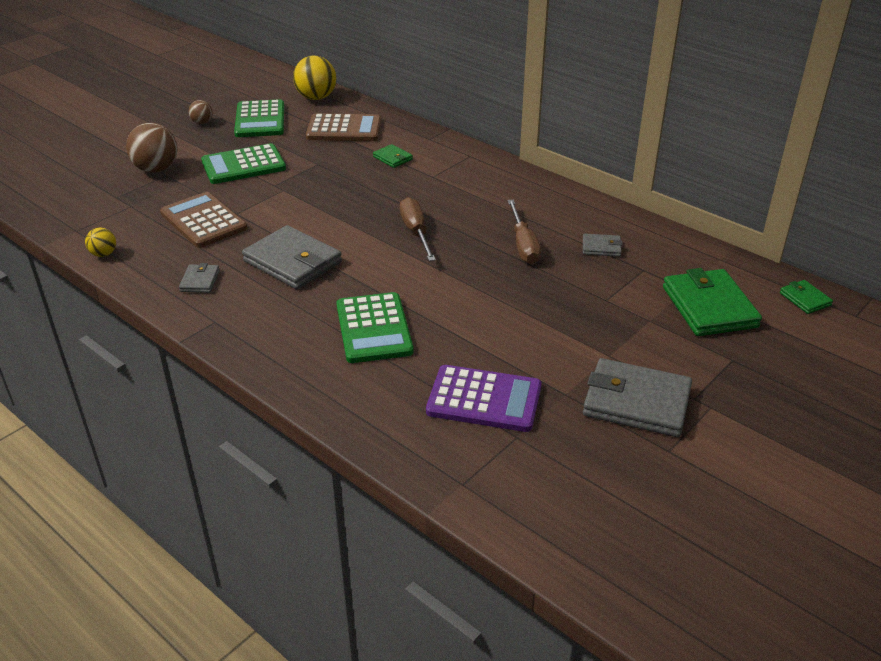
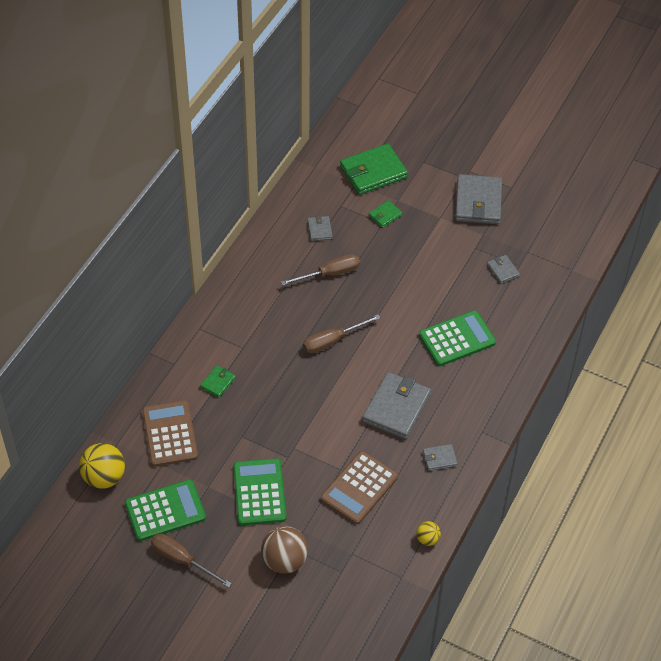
camera: 105 degrees left, 15 degrees up
(202, 123) = (182, 560): brown ball -> brown screwdriver
(243, 165) = (259, 492): green calculator -> green calculator turned 150 degrees counterclockwise
(484, 399) = (503, 270): purple calculator -> grey wallet
(805, 299) = (349, 127): green wallet -> green wallet (385, 215)

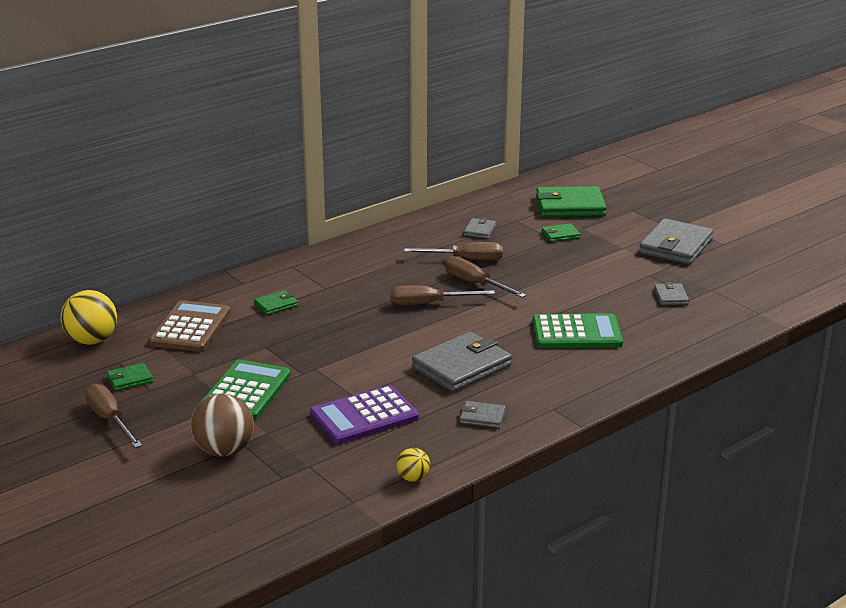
camera: 25 degrees right, 25 degrees down
(165, 511) = (130, 379): green calculator -> green wallet
(353, 303) = (475, 284): none -> brown screwdriver
(359, 488) = (364, 416): brown calculator -> purple calculator

